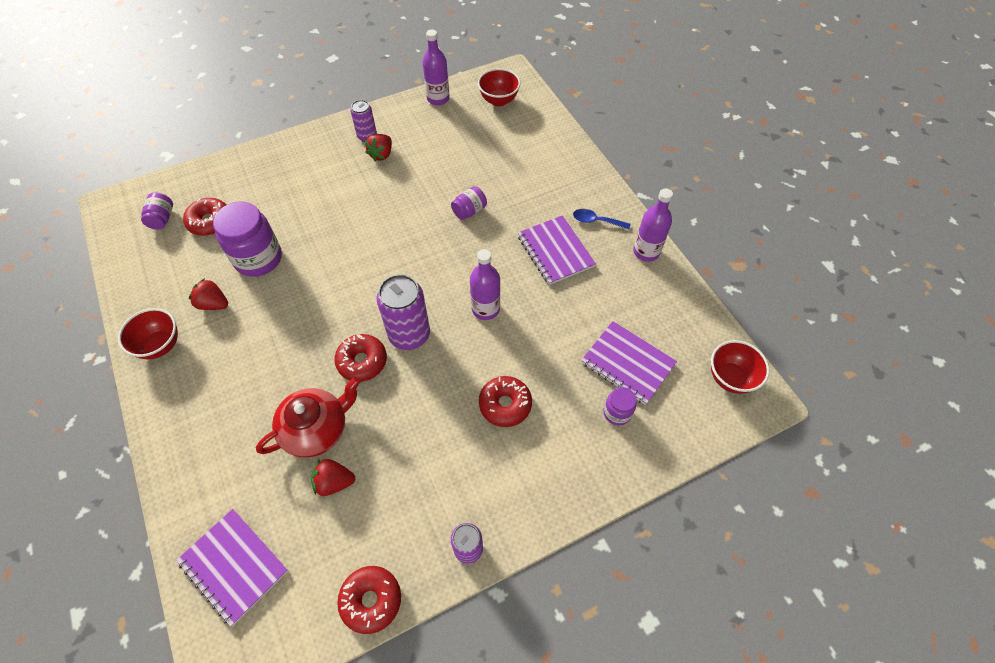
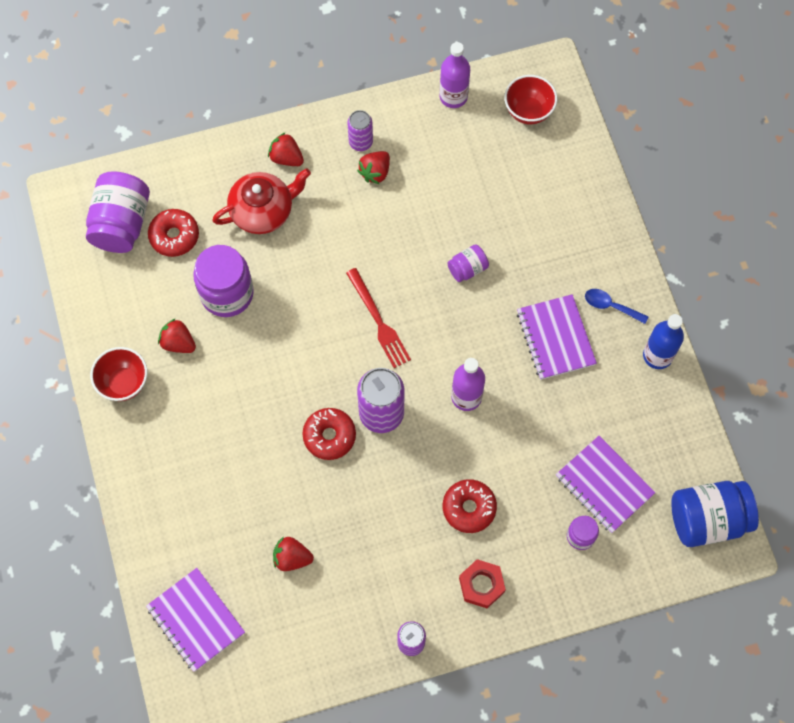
camera: 10 degrees right, 10 degrees up
(162, 218) = (122, 223): purple jar -> purple jar, size x1.97
(306, 154) = (286, 158): none -> red strawberry
(317, 429) = (278, 501): red teapot -> red teapot (263, 211)
(371, 600) = (317, 672): red donut -> none
(397, 260) = (378, 321): none -> red fork
(530, 476) = (481, 585): none -> red nut
(646, 252) = (657, 355): purple bottle -> blue bottle
(730, 378) = (707, 519): red bowl -> blue jar

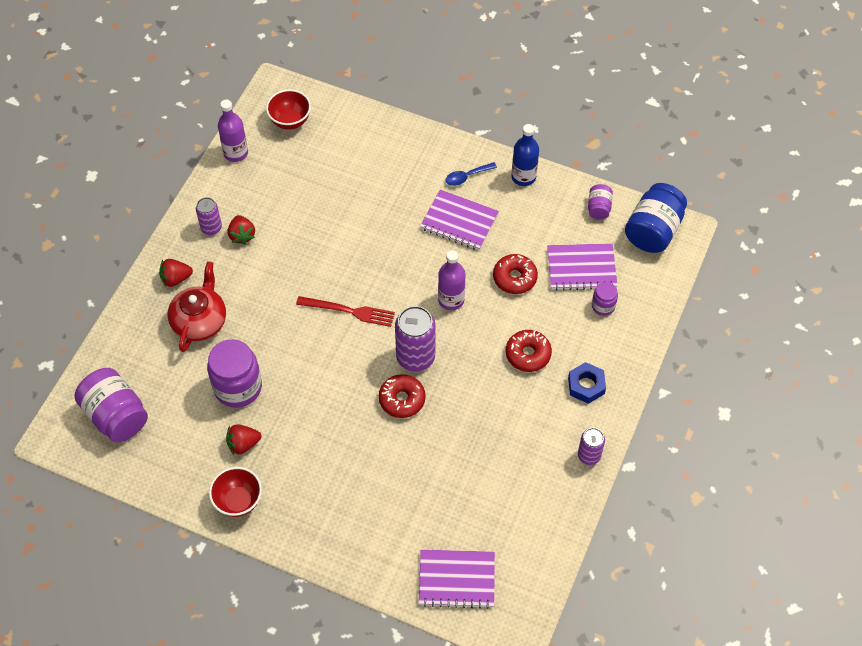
camera: 50 degrees left, 10 degrees down
(174, 236) = (161, 389): red donut -> red donut (514, 278)
(292, 558) = (466, 485): red strawberry -> none
(467, 269) = (364, 234): purple jar -> purple jar (599, 208)
(481, 585) = (586, 385): red nut -> blue nut

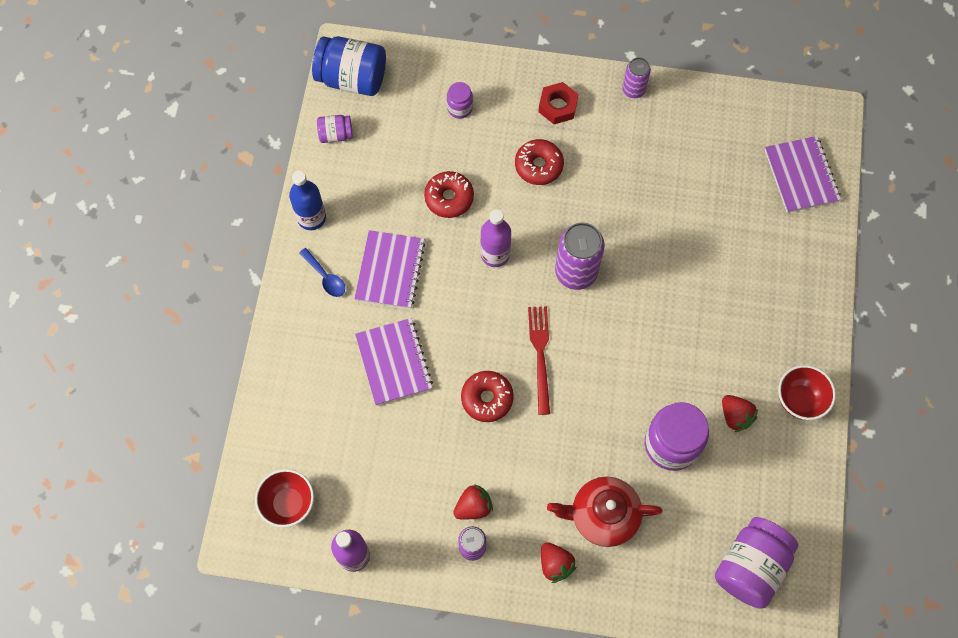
camera: 105 degrees left, 10 degrees up
(402, 399) = (630, 272): red donut -> red donut (487, 398)
(581, 268) = (418, 137): purple notebook -> purple notebook (394, 362)
(586, 385) = (558, 106): blue nut -> red nut

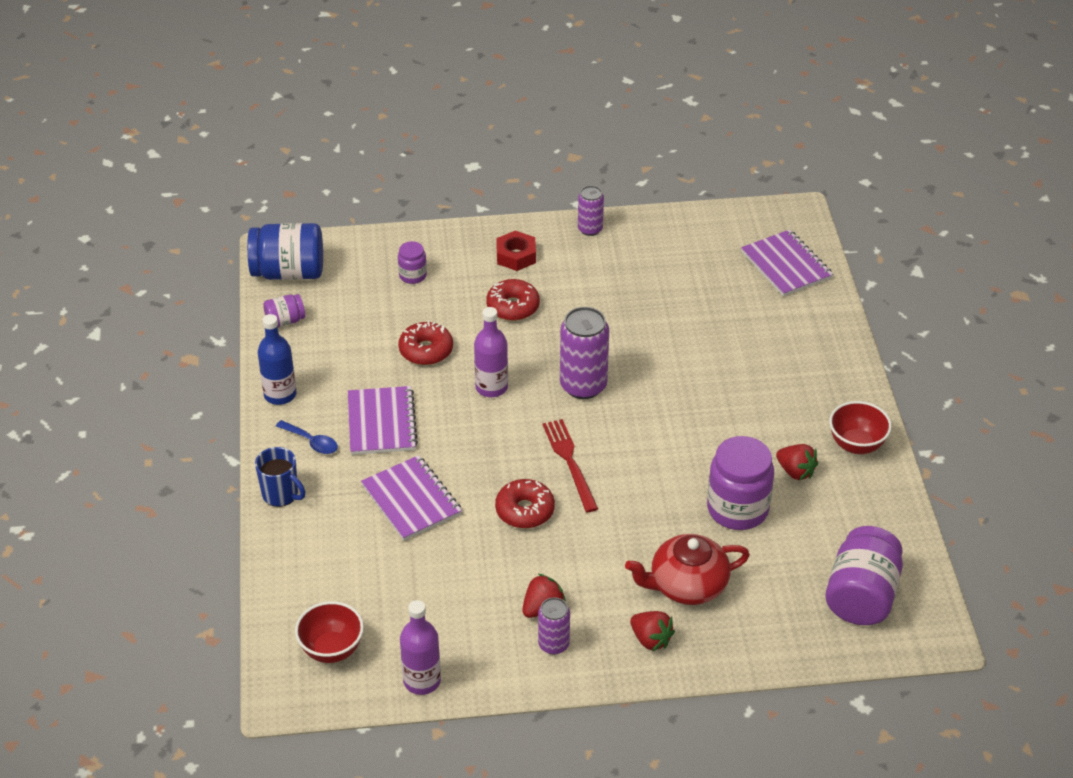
camera: 15 degrees left, 25 degrees down
(286, 328) = (281, 494): none -> blue mug

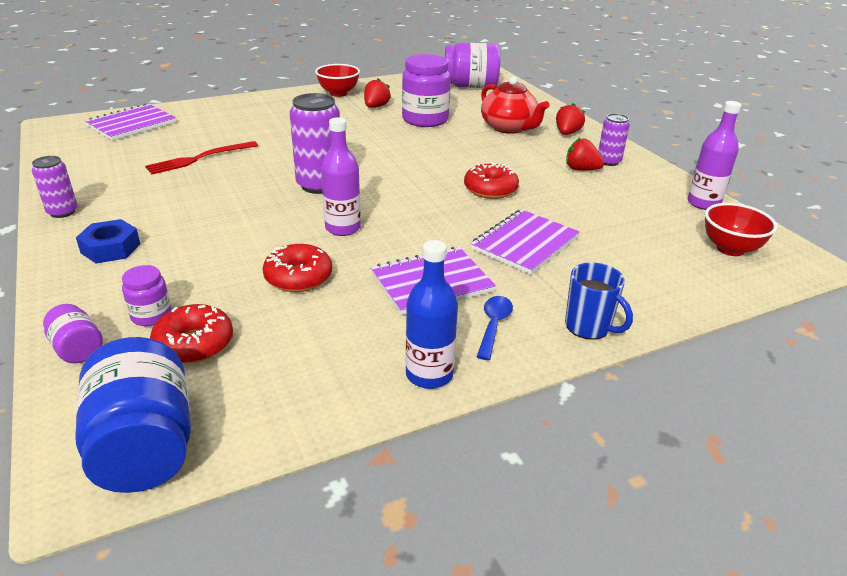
camera: 110 degrees left, 10 degrees down
(281, 494) = (589, 327): blue mug -> blue mug turned 120 degrees clockwise
(285, 321) = (272, 414): purple jar -> purple jar (77, 349)
(513, 307) = (207, 236): red donut -> red donut (194, 344)
(516, 256) = (111, 248): red nut -> blue nut
(570, 462) = (420, 179): red fork -> red fork (199, 158)

